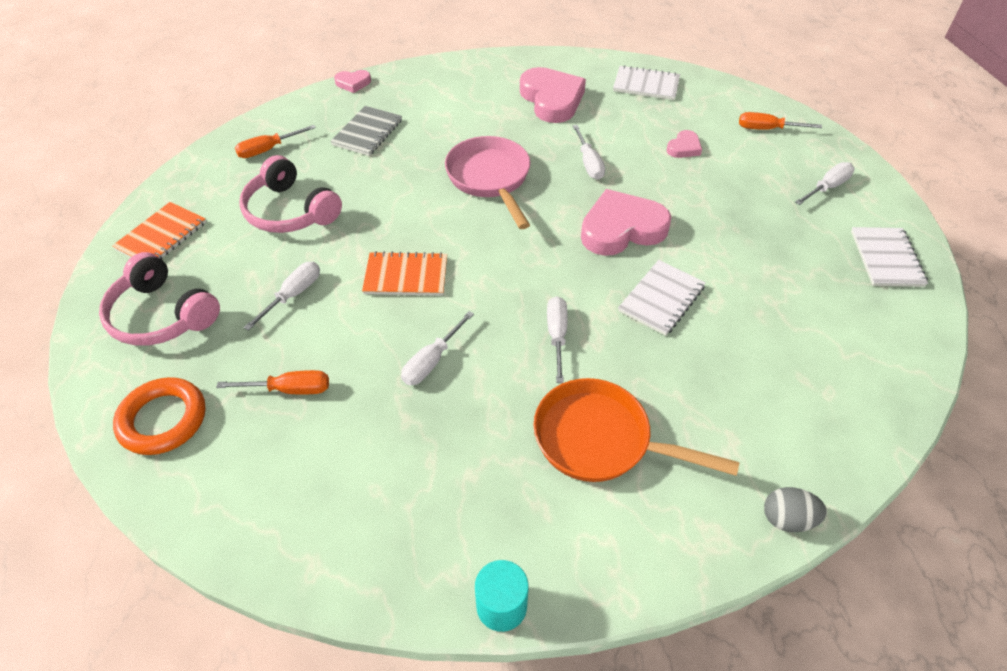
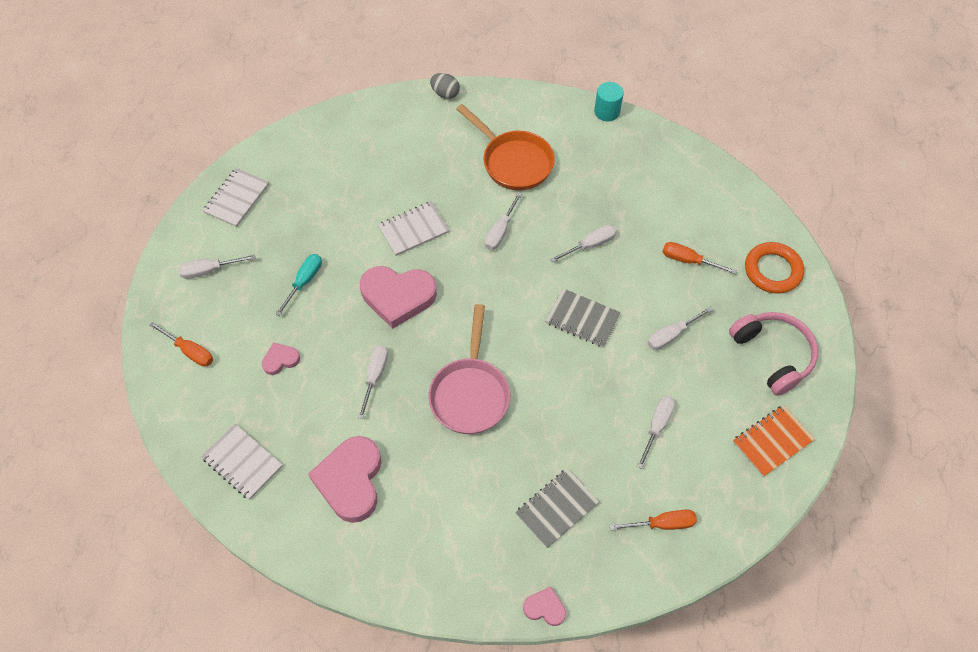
camera: 155 degrees left, 10 degrees up
(290, 211) = (657, 426): pink headphones -> white screwdriver
(406, 276) = (582, 319): orange notebook -> grey notebook
(727, 209) = (304, 281): none -> turquoise screwdriver

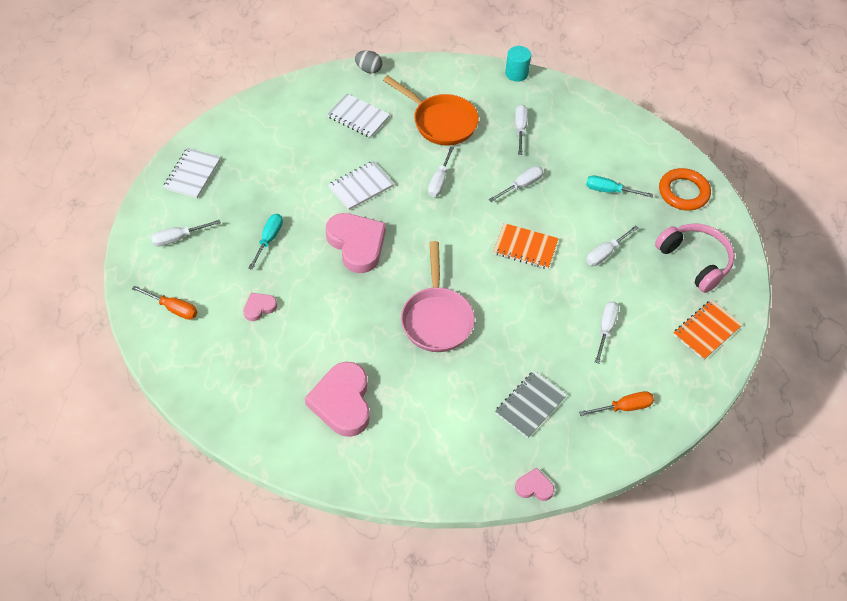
camera: 10 degrees left, 5 degrees down
(242, 462) = (240, 397): white notebook -> white notebook (358, 117)
(375, 376) = (348, 313): white screwdriver -> white screwdriver (520, 129)
(398, 297) = (357, 244): pink heart -> pink heart turned 120 degrees counterclockwise
(582, 319) = (525, 247): grey notebook -> orange notebook
(688, 260) = (609, 191): orange screwdriver -> turquoise screwdriver

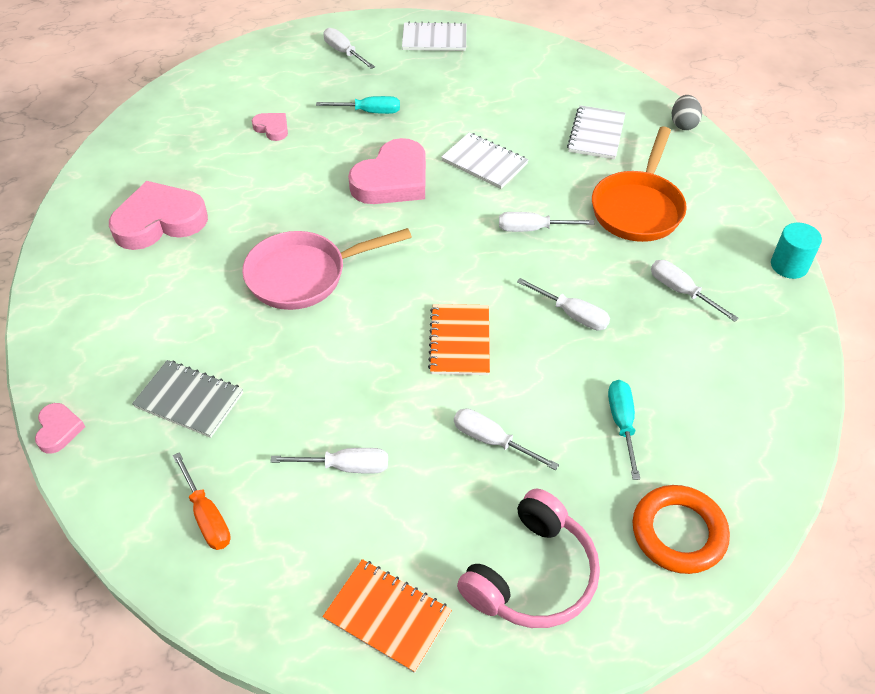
camera: 75 degrees right, 5 degrees down
(173, 308) = (252, 73): orange screwdriver -> none
(520, 129) = (681, 291): white screwdriver -> white screwdriver turned 120 degrees counterclockwise

